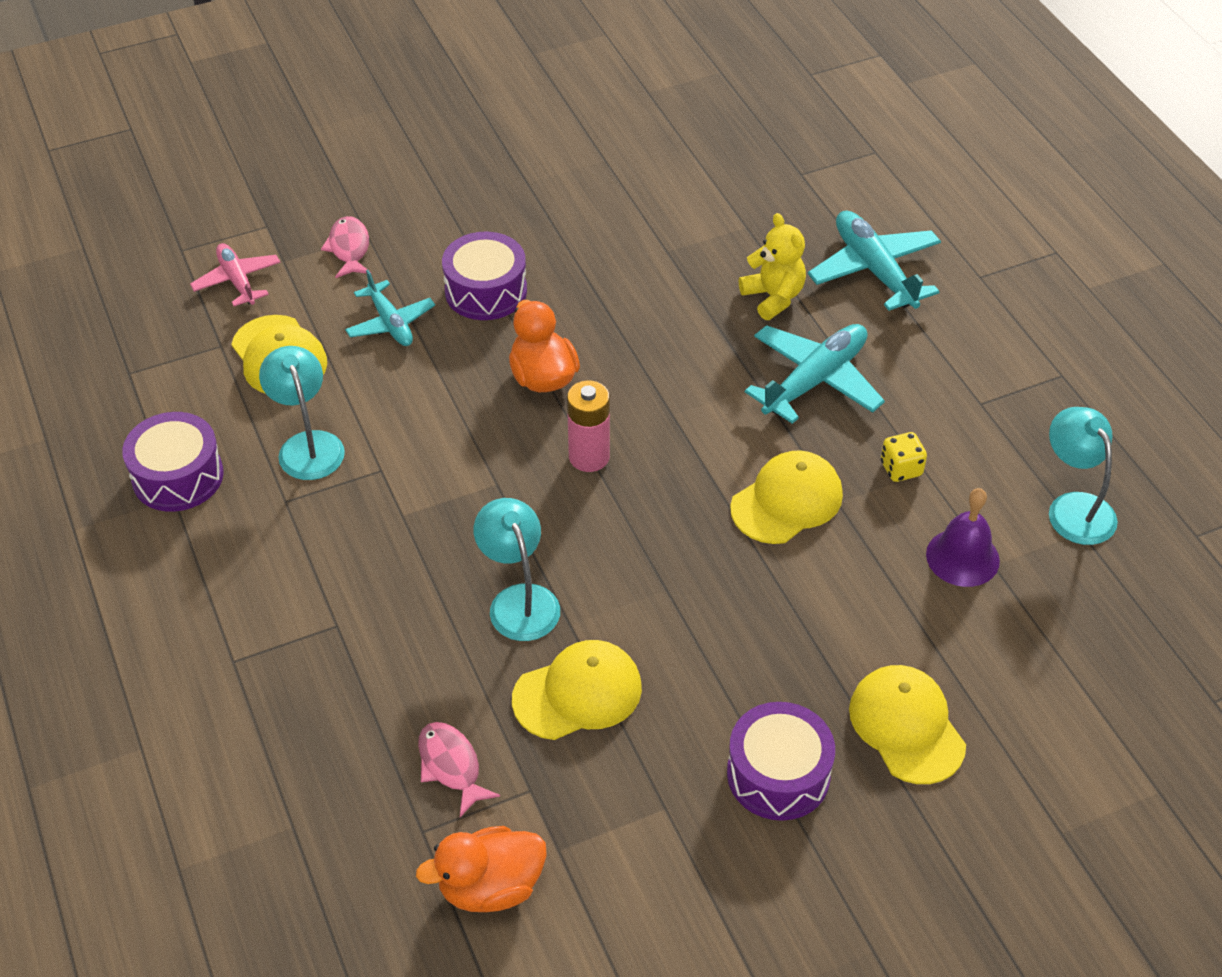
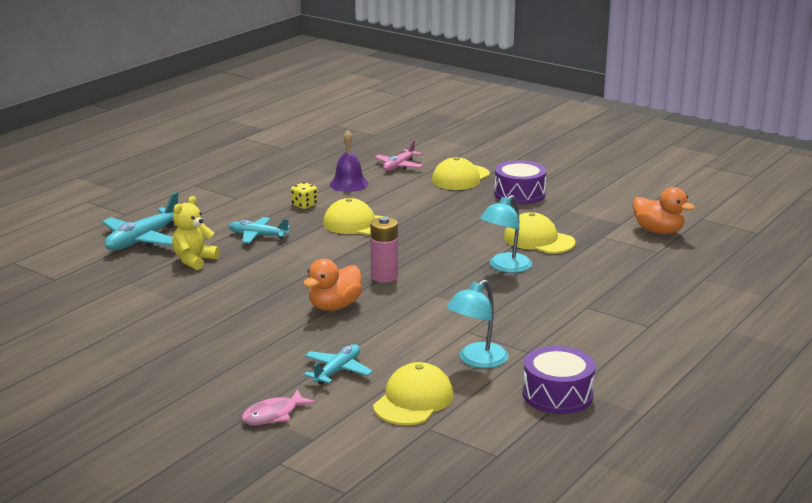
camera: 120 degrees left, 25 degrees down
(237, 281) = (355, 449): pink plane -> pink plane (399, 166)
(451, 766) = (618, 255): pink fish -> none
(486, 291) = (272, 348): purple drum -> none
(815, 380) = (258, 236): turquoise plane -> turquoise plane, size x0.63
(1074, 507) = (289, 170): turquoise lamp -> none

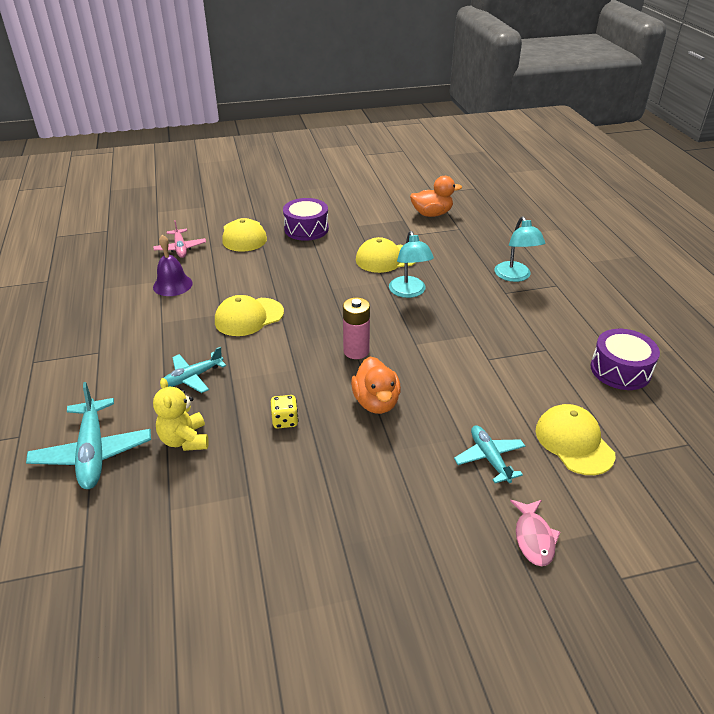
camera: 50 degrees left, 15 degrees up
(304, 205) = (174, 324): yellow dice -> yellow dice (285, 421)
(477, 360) = (538, 378): turquoise lamp -> turquoise lamp (515, 276)

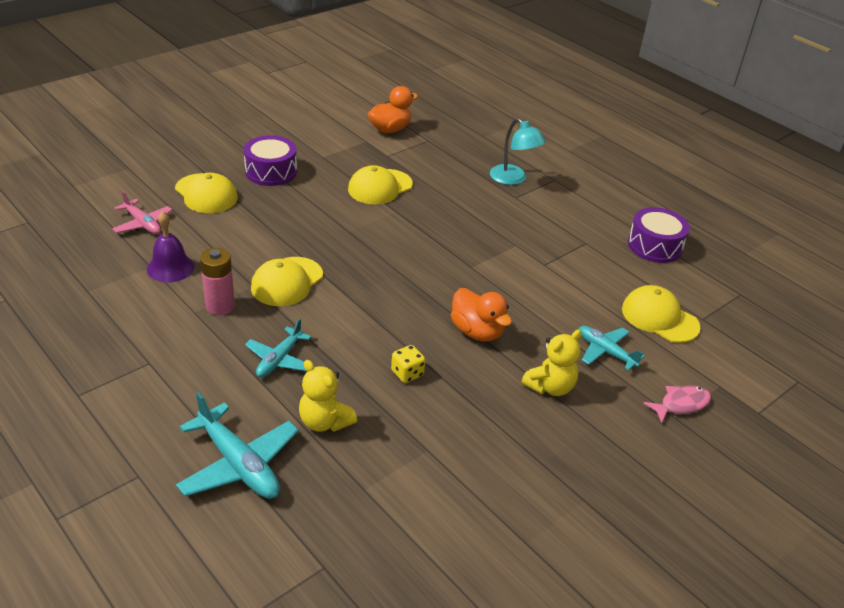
camera: 30 degrees left, 0 degrees up
(356, 351) = (422, 288): pink battery -> pink battery (220, 306)
(406, 474) = (550, 387): none -> yellow teddy bear
(409, 292) = (428, 217): turquoise lamp -> none
(533, 538) = (681, 404): pink fish -> pink fish turned 90 degrees counterclockwise

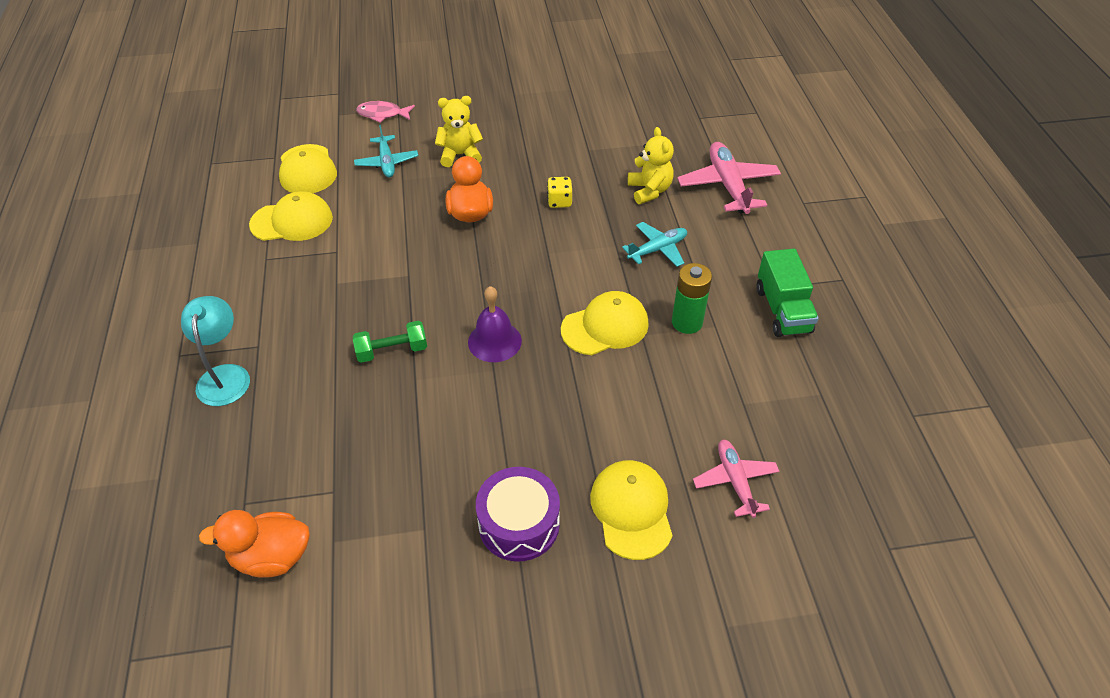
camera: 145 degrees left, 10 degrees up
(135, 344) = (782, 310): none -> green truck
(170, 267) = (721, 393): purple bell -> purple bell (494, 341)
(220, 306) = (687, 322): pink battery -> green battery
(238, 464) = (728, 185): turquoise plane -> pink plane
(380, 187) = (398, 429): yellow cap -> yellow cap (292, 221)
(428, 220) = (392, 351): none -> green dumbbell
(655, 246) = (207, 230): purple drum -> none

